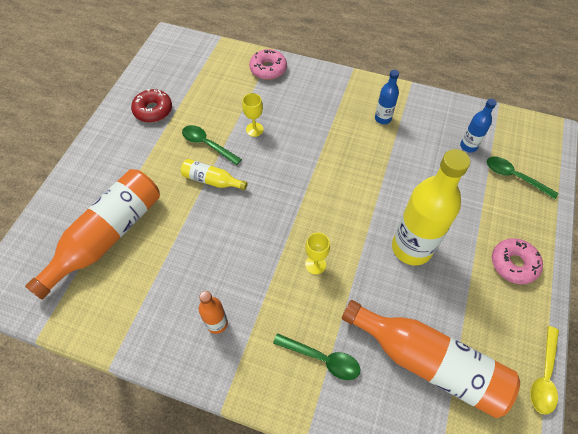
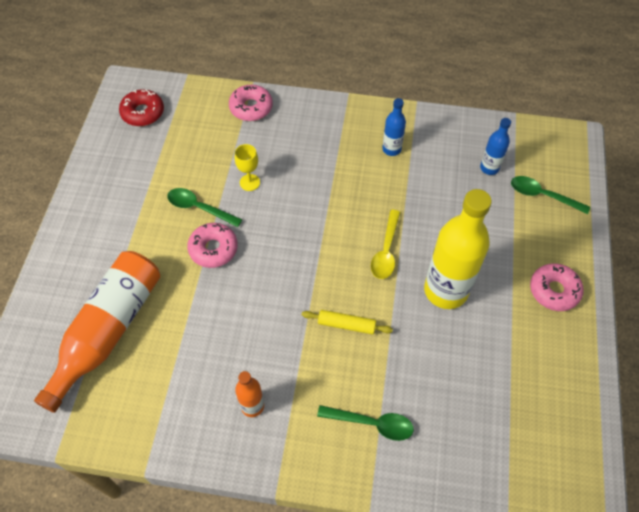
camera: 10 degrees left, 0 degrees up
(153, 110) = (127, 176): red donut -> red donut (143, 112)
(212, 180) = (213, 249): yellow bottle -> pink donut
(315, 264) = (346, 325): yellow goblet -> yellow rolling pin
(428, 362) = (481, 407): orange bottle -> none
(544, 376) = (598, 401): yellow spoon -> yellow spoon (386, 251)

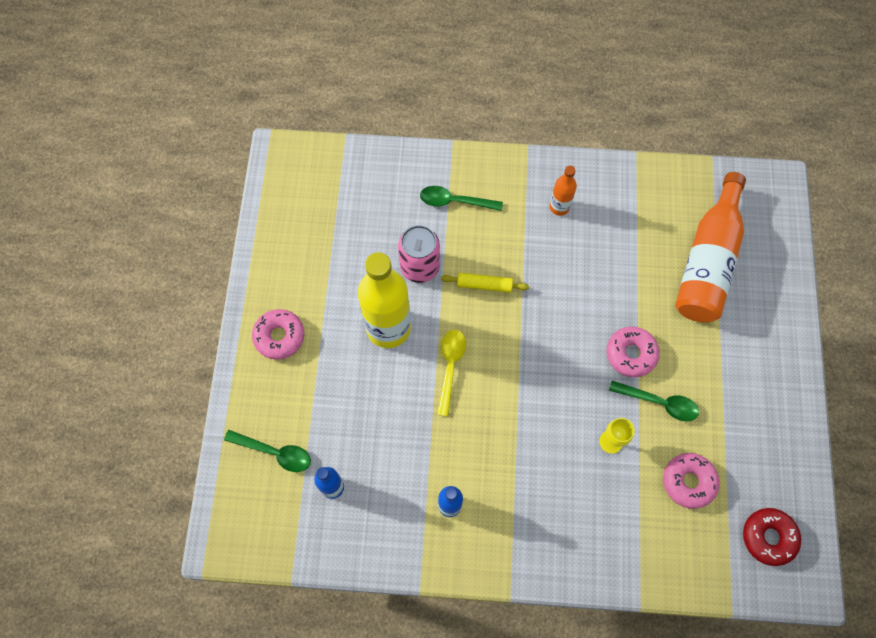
camera: 175 degrees right, 10 degrees up
(251, 108) = (633, 558): pink donut -> pink donut (688, 482)
(413, 349) = (419, 266): none -> pink can

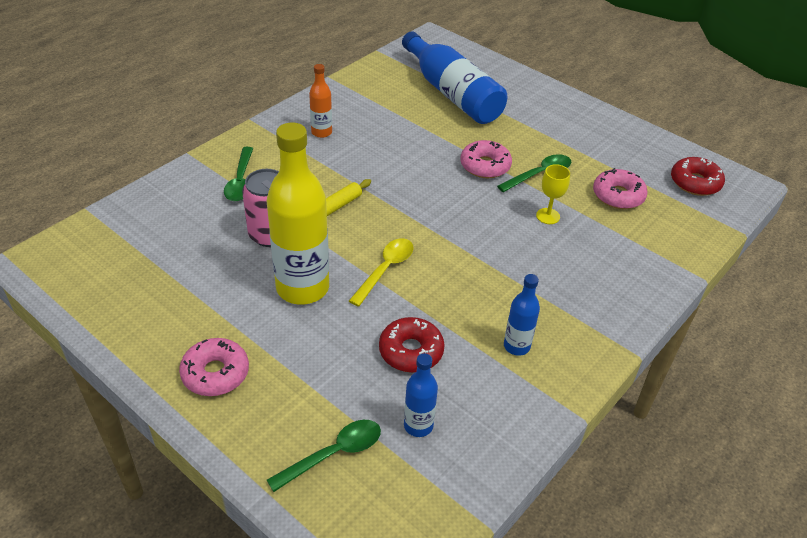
camera: 55 degrees left, 25 degrees down
(389, 439) = (411, 351): none -> red donut
(450, 367) = (385, 269): yellow spoon -> yellow spoon turned 75 degrees clockwise
(455, 201) = (240, 181): green spoon -> green spoon turned 45 degrees counterclockwise
(708, 261) = (452, 93): orange bottle -> blue bottle

